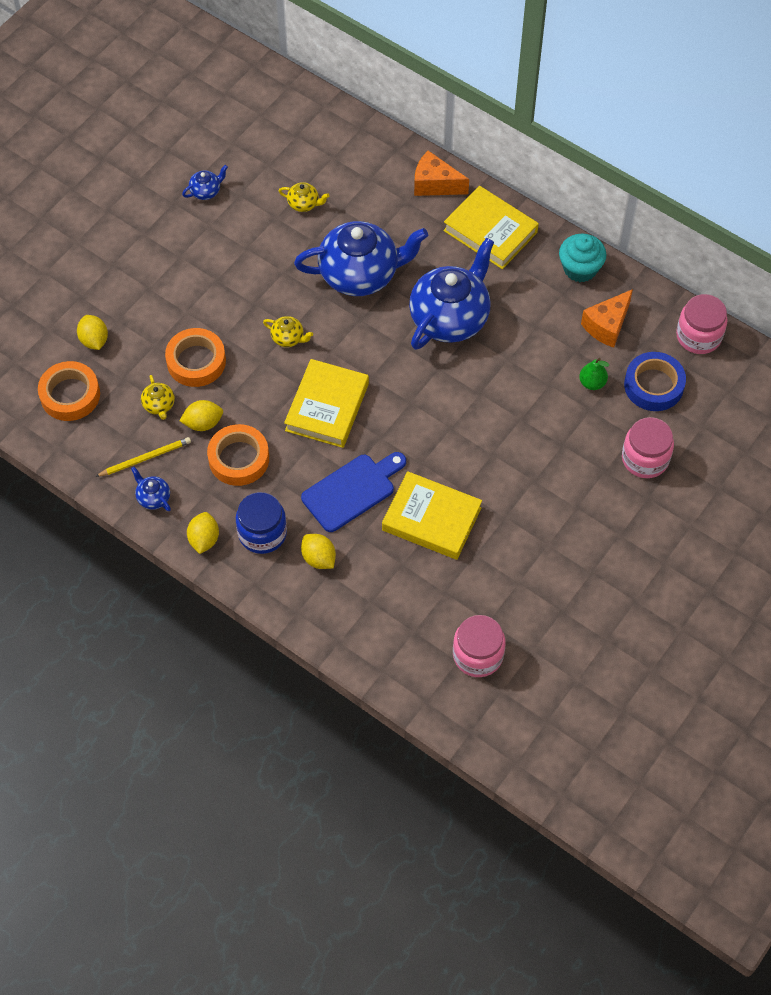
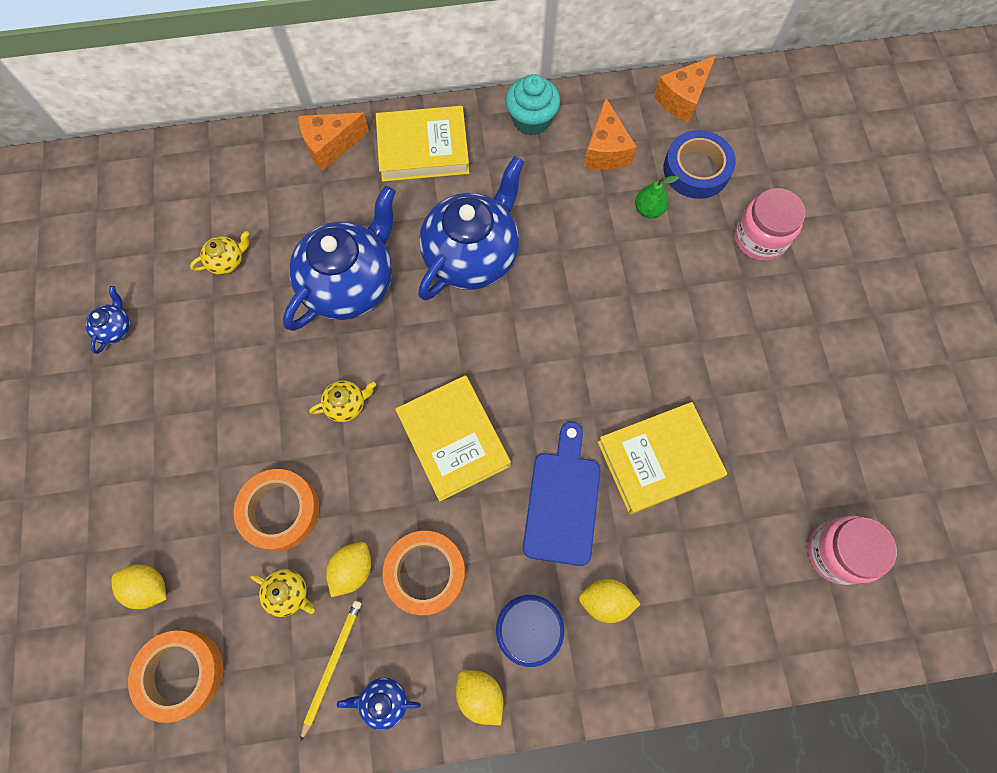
camera: 45 degrees left, 10 degrees up
(450, 318) = (472, 255): blue teapot -> blue teapot turned 45 degrees clockwise
(698, 336) = (682, 99): pink jar -> orange cheese

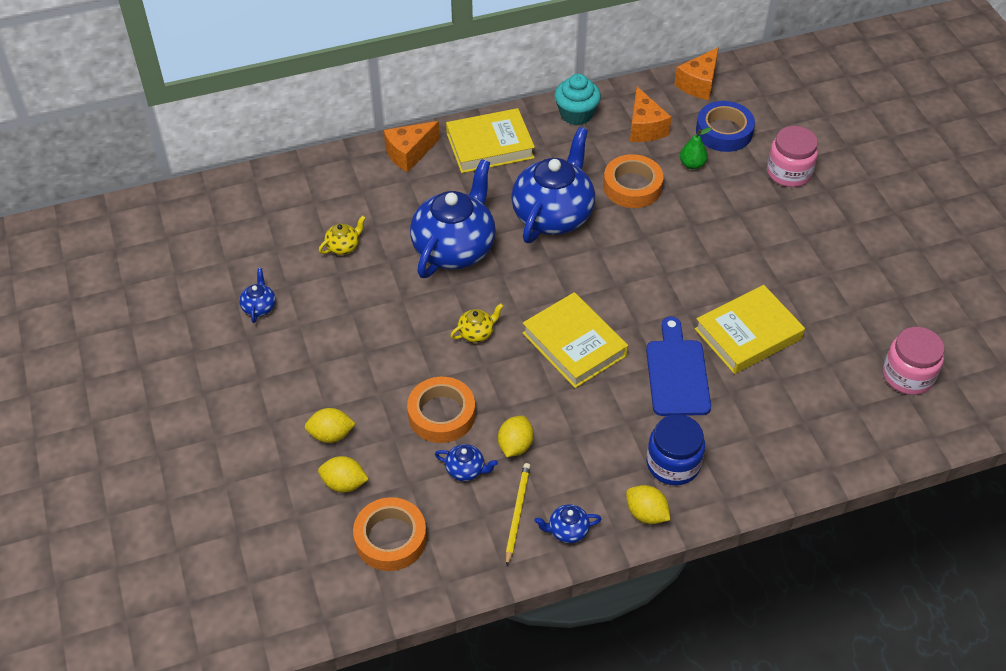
camera: 10 degrees left, 20 degrees down
(289, 593) = (466, 470): yellow teapot -> blue teapot
(425, 573) = (577, 439): orange tape -> orange tape (632, 186)
(605, 601) = (731, 435): yellow lemon -> yellow lemon (331, 435)

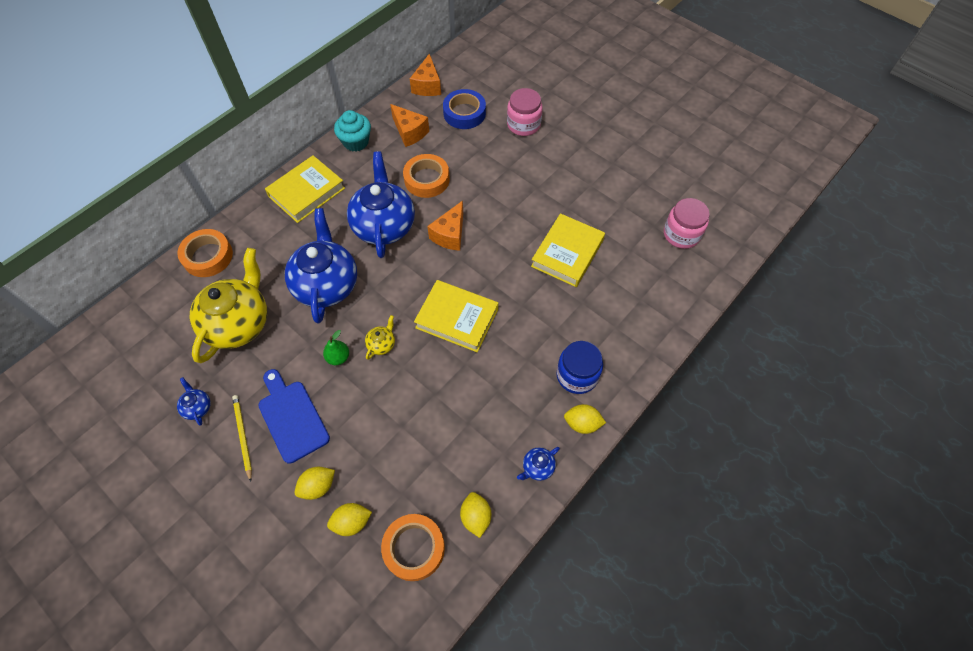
camera: 30 degrees left, 10 degrees up
(343, 246) = (239, 323): yellow teapot -> yellow teapot, size x2.45
(409, 153) = (248, 224): orange cheese -> orange cheese (450, 235)
(441, 414) = (393, 423): orange tape -> orange tape (208, 256)
(466, 470) = (437, 459): blue teapot -> none
(515, 445) = (461, 420): yellow lemon -> yellow lemon (476, 517)
(517, 513) = (494, 473): yellow pencil -> yellow pencil (243, 436)
(677, 373) = (539, 305): blue cutting board -> blue cutting board (292, 418)
(692, 164) = (457, 146): green pear -> green pear (338, 357)

